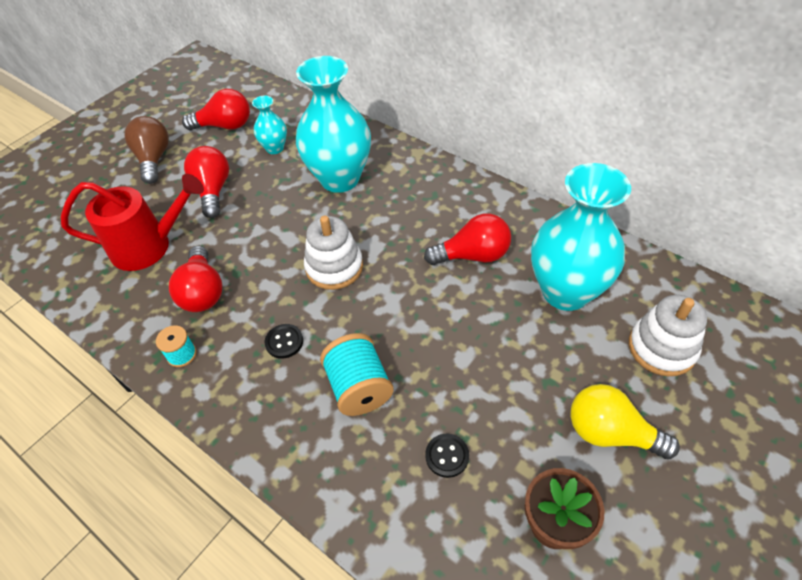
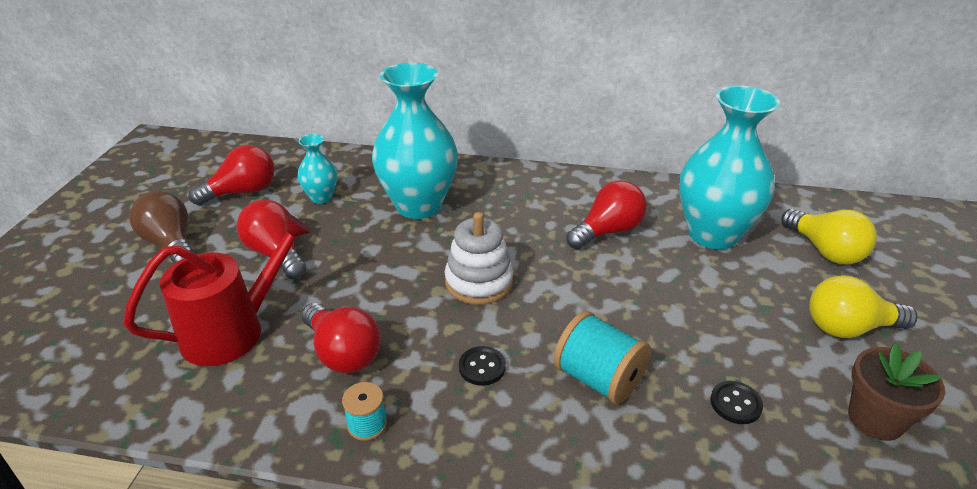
camera: 30 degrees left, 15 degrees down
(662, 348) = (825, 251): white stacking toy -> yellow light bulb

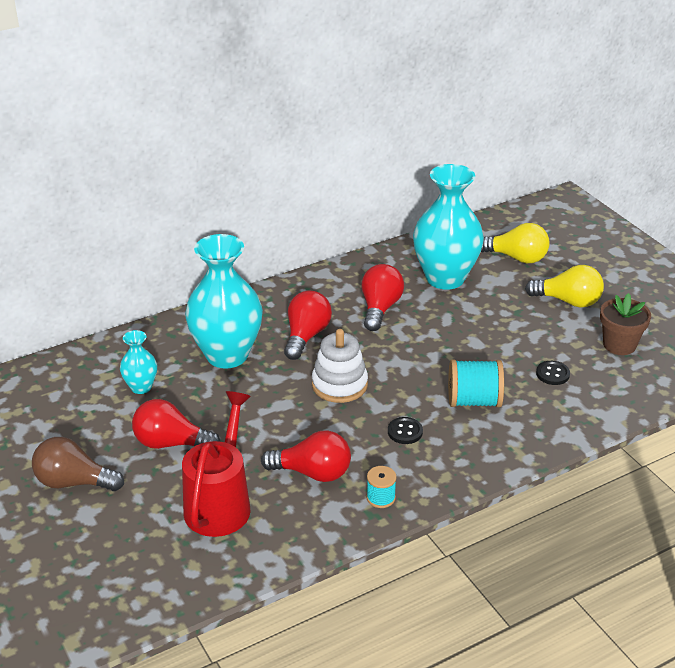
camera: 40 degrees left, 0 degrees up
(242, 192) = (66, 416): red light bulb -> red light bulb (306, 336)
(848, 328) = (568, 301): yellow light bulb -> yellow light bulb turned 120 degrees counterclockwise

